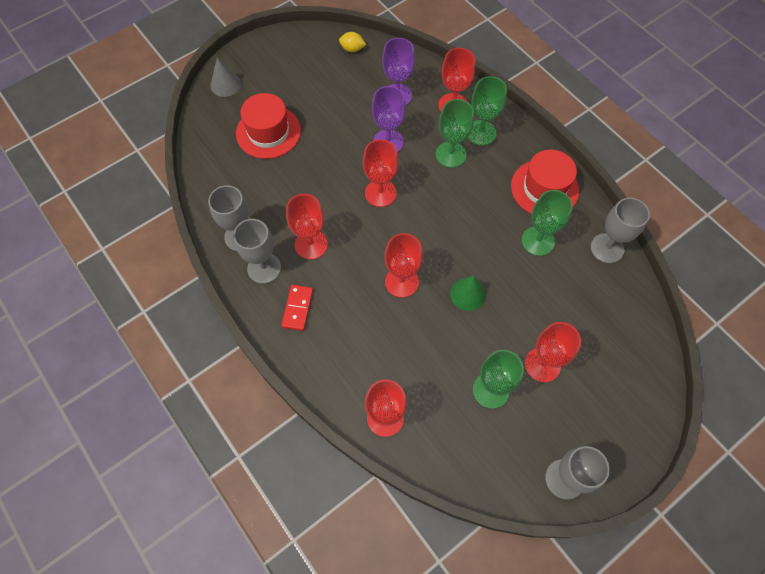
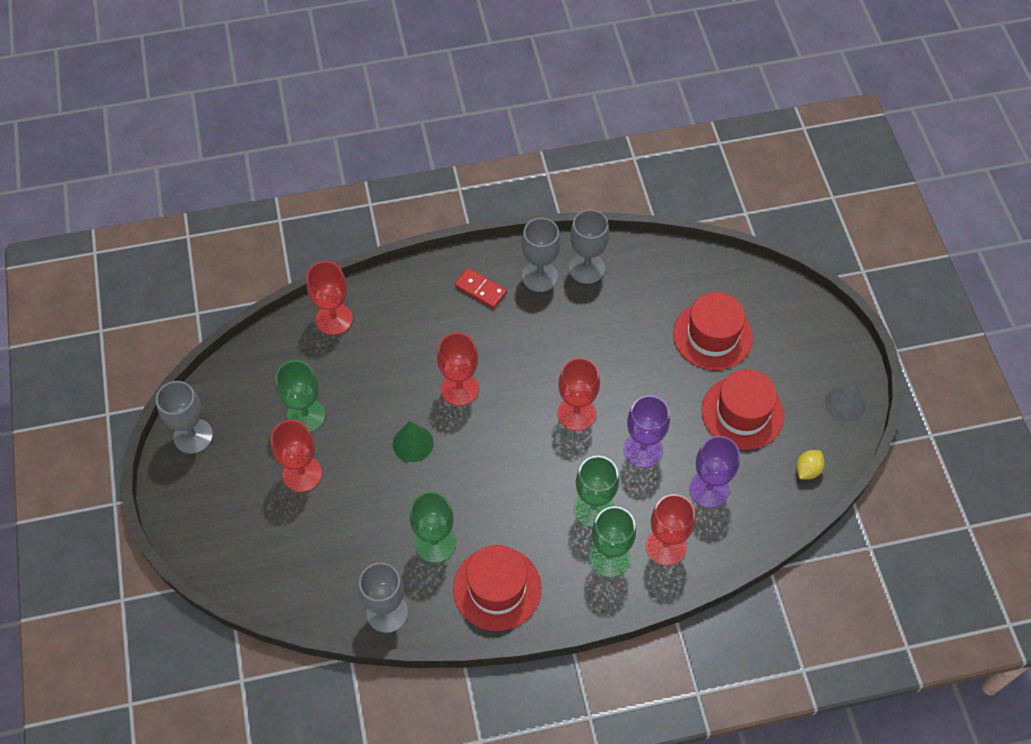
camera: 115 degrees right, 5 degrees down
(225, 84) = (803, 316): grey cone -> grey cone (845, 403)
(311, 244) = (545, 325): red goblet -> none
(326, 95) = (742, 413): none -> red hat

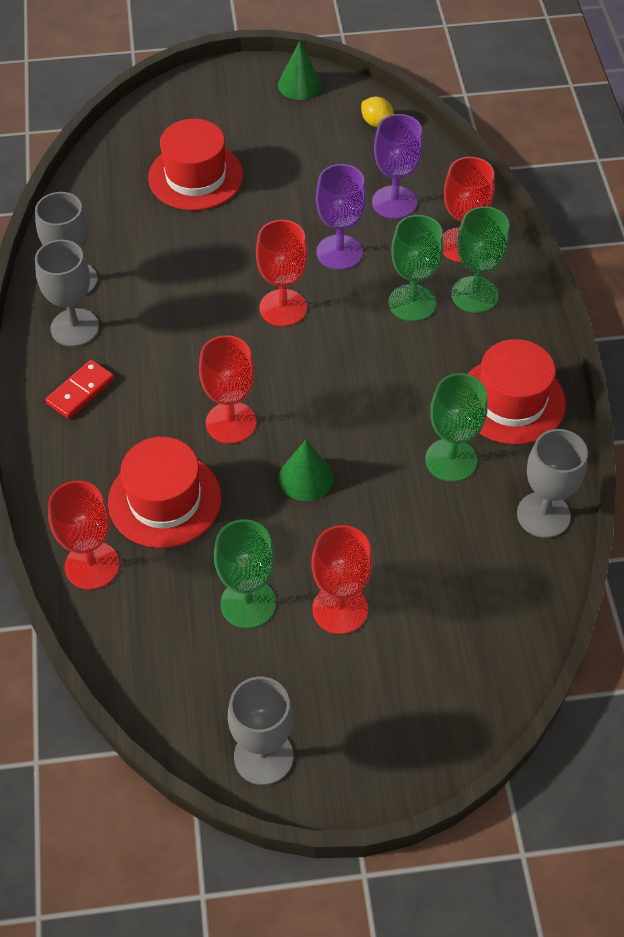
camera: 85 degrees left, 5 degrees down
(742, 413) = (301, 164): red hat -> red hat (164, 500)
(845, 403) = (299, 85): grey cone -> green cone

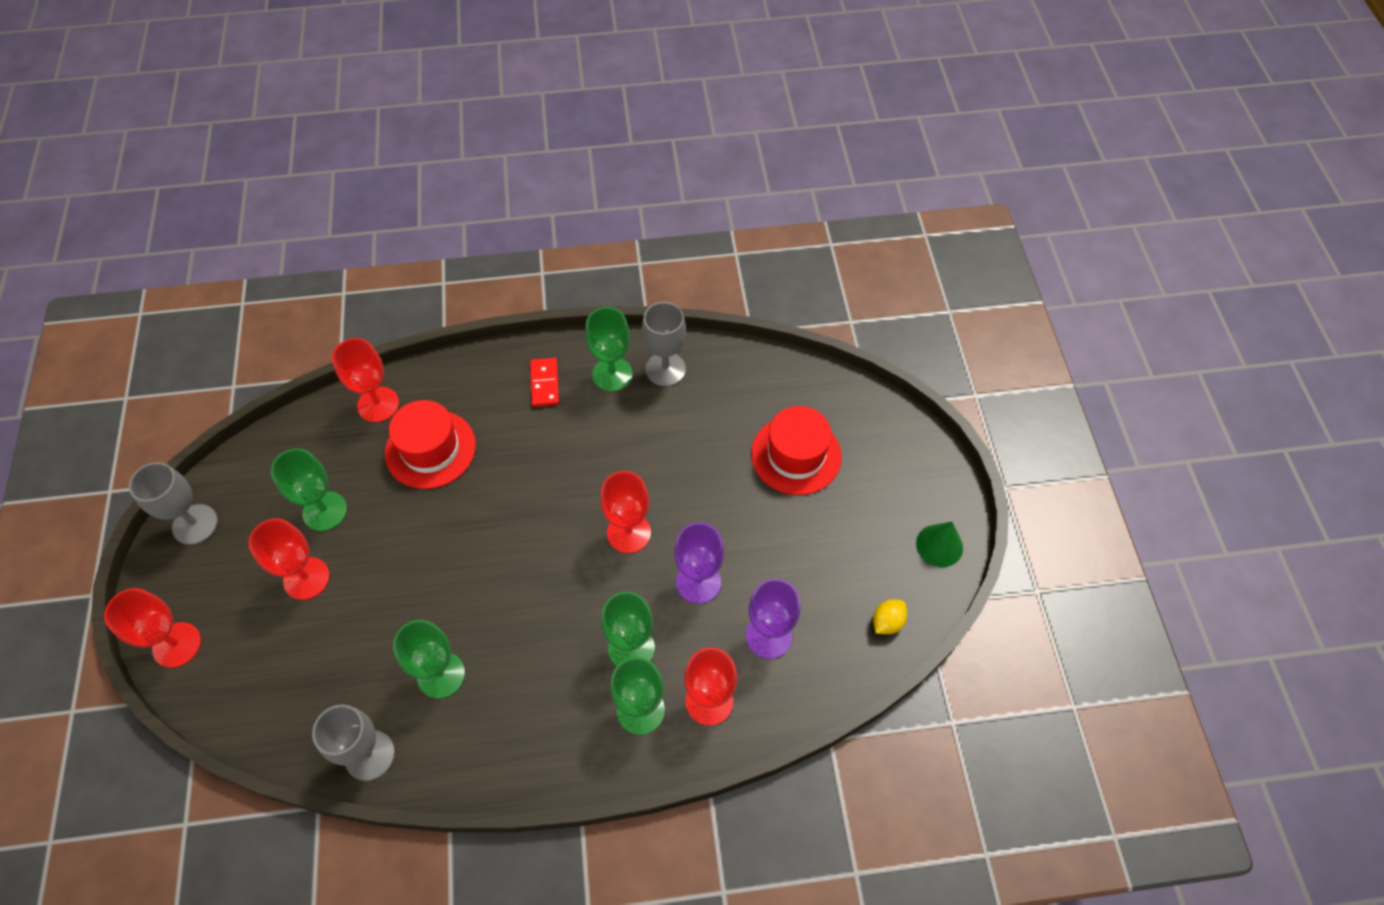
camera: 90 degrees right, 5 degrees up
(75, 328) = (612, 374): grey goblet -> green goblet
(80, 391) = (545, 384): red domino -> red domino turned 45 degrees clockwise
(231, 422) = (502, 494): red goblet -> red goblet (177, 645)
(306, 478) = (438, 552): green cone -> none
(511, 401) = (503, 736): red hat -> none

